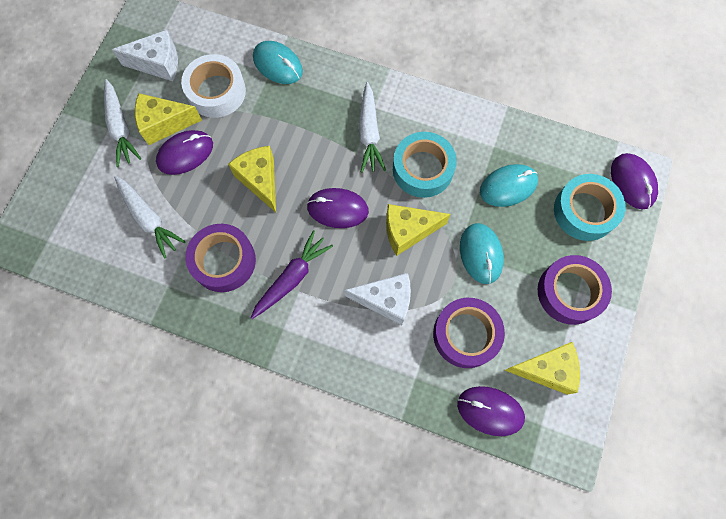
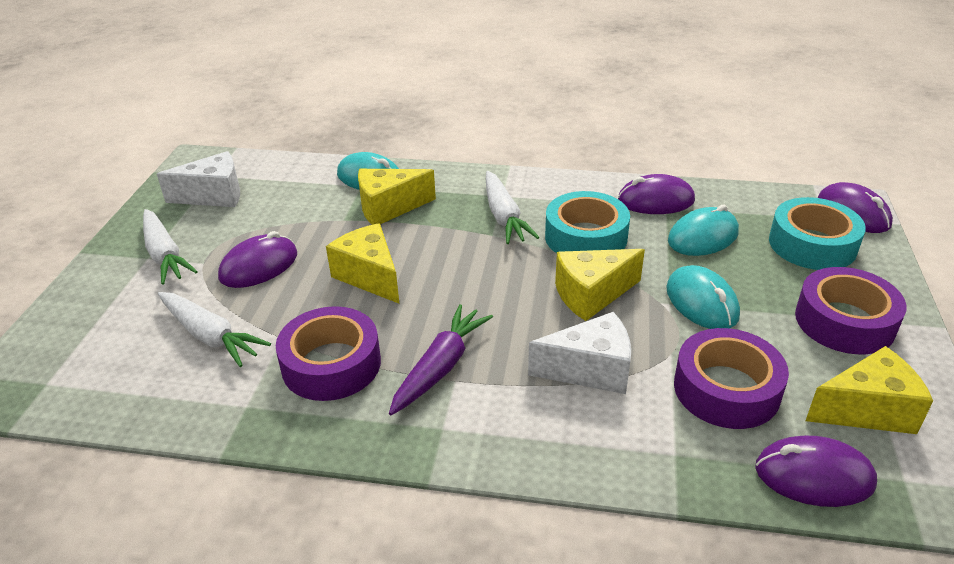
camera: 10 degrees left, 35 degrees down
(164, 124) = (226, 244): yellow cheese -> yellow cheese (389, 208)
(216, 91) = (294, 208): white tape -> none
(337, 209) = (485, 288): purple mouse -> purple mouse (655, 200)

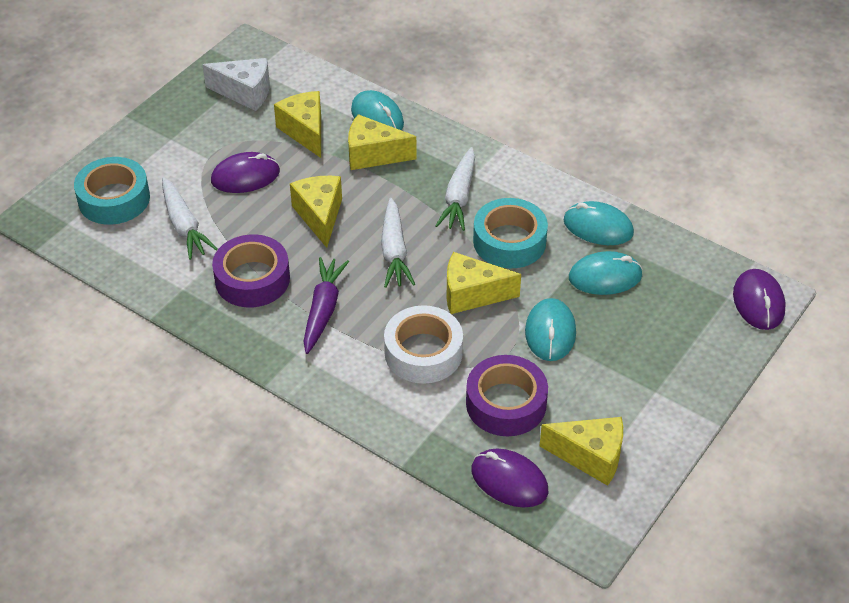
camera: 25 degrees right, 10 degrees up
(165, 255) = (184, 141): white carrot -> white carrot (394, 251)
(302, 209) = (305, 131): none -> yellow cheese
(440, 367) = (323, 310): purple carrot -> purple carrot turned 45 degrees counterclockwise
(590, 370) = (423, 352): white cheese -> white tape
(655, 200) = (598, 227): purple mouse -> turquoise mouse
(812, 244) = (690, 318): turquoise tape -> turquoise tape (114, 199)
(844, 321) = (645, 390): purple tape -> none

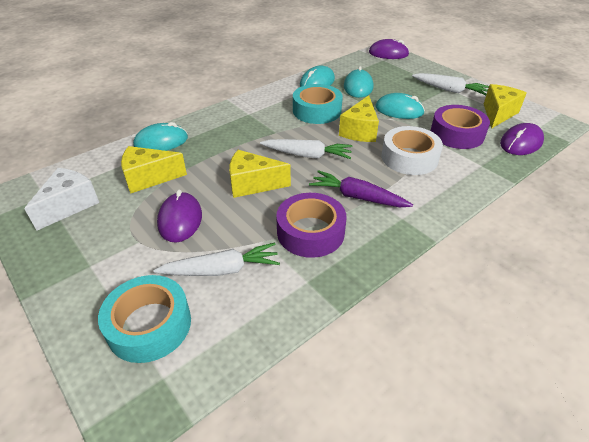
camera: 75 degrees left, 5 degrees down
(373, 155) = (201, 149): yellow cheese -> none
(459, 197) = (267, 122): white carrot -> white carrot (449, 90)

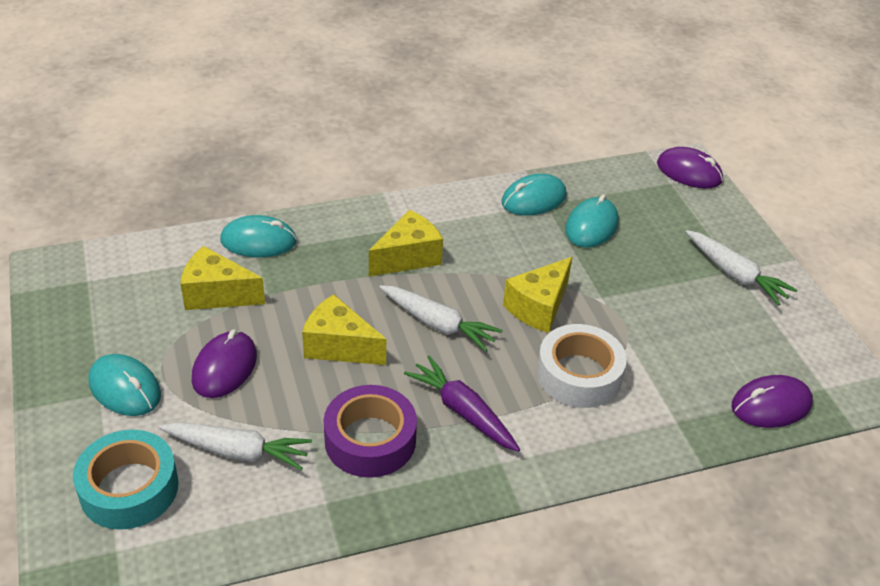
camera: 20 degrees right, 0 degrees up
(70, 205) = (109, 304): white cheese -> none
(317, 111) = (499, 252): turquoise tape -> none
(399, 110) = (624, 288): turquoise mouse -> turquoise mouse (125, 388)
(457, 134) = (682, 358): purple tape -> none
(498, 114) = (779, 343): yellow cheese -> yellow cheese (408, 257)

